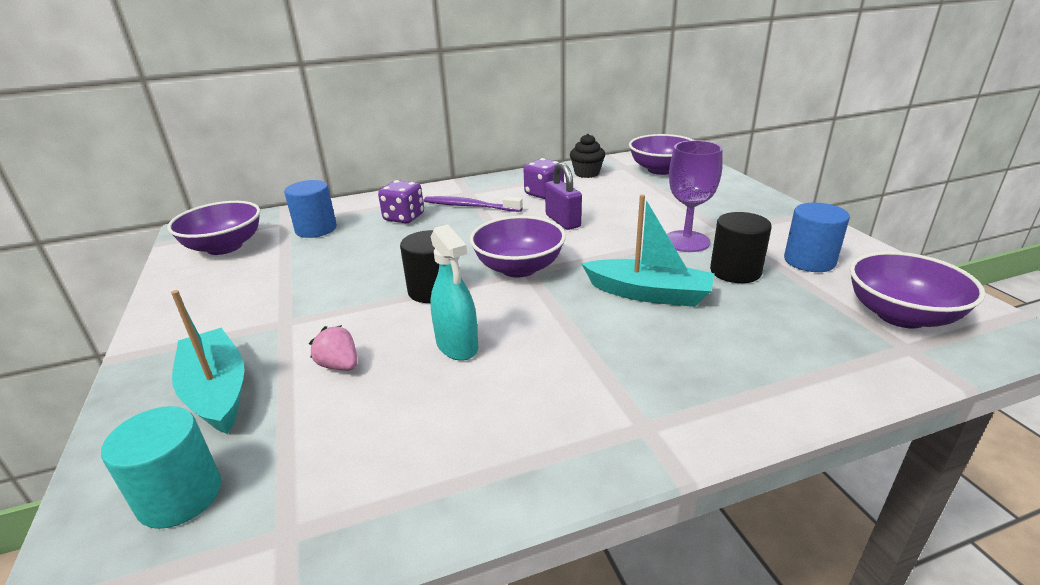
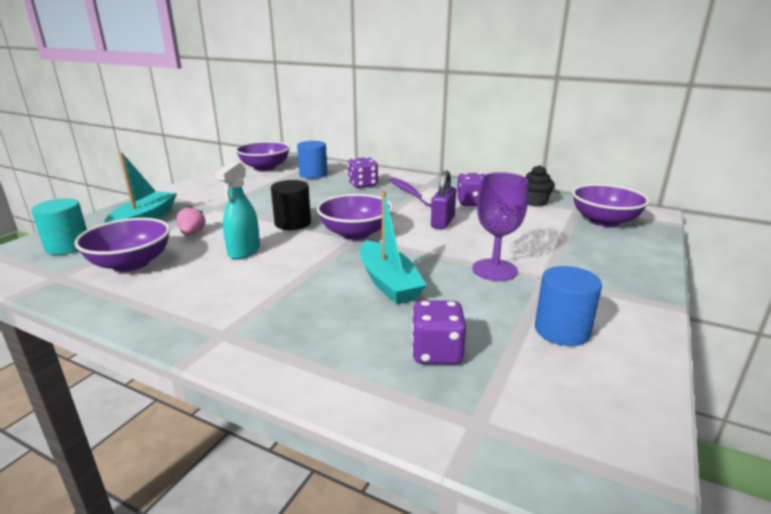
camera: 45 degrees right, 5 degrees down
(735, 271) = (480, 303): black cylinder -> none
(795, 322) = (436, 353): none -> purple dice
(901, 315) = (536, 406): purple bowl -> purple bowl (131, 264)

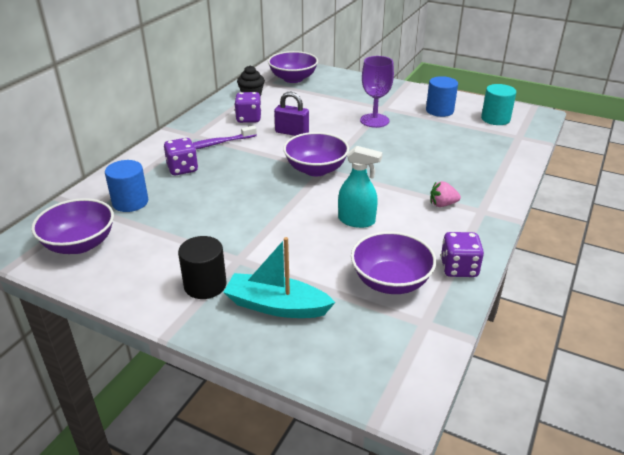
camera: 90 degrees left, 10 degrees up
(68, 246) = (356, 345): turquoise cylinder -> turquoise cylinder (495, 119)
(192, 233) = (317, 259): pink strawberry -> pink strawberry (442, 204)
(293, 223) = (292, 202): black cylinder -> black cylinder (205, 285)
(388, 282) = (399, 155): turquoise boat -> none
(436, 353) = (472, 143): purple dice -> purple dice (459, 268)

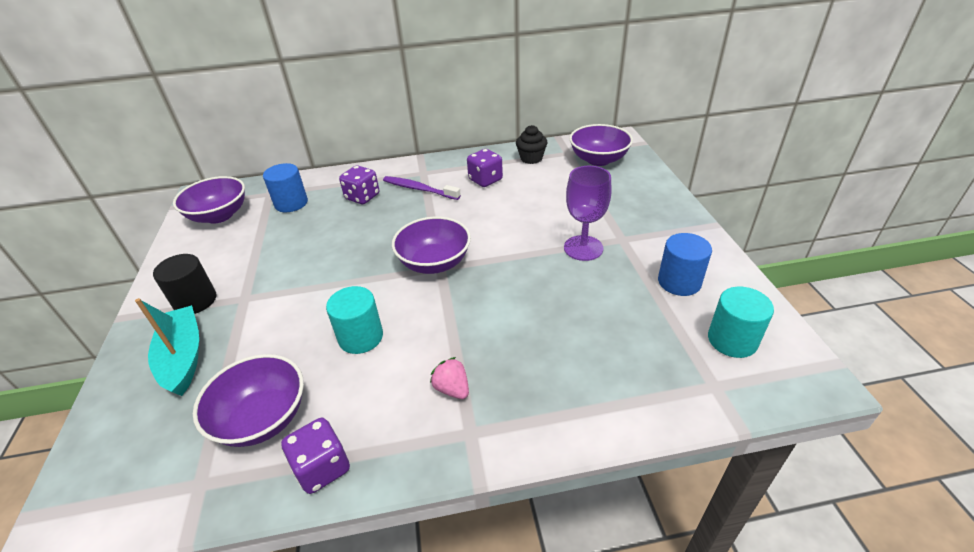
camera: 55 degrees right, 5 degrees up
(292, 132) = (489, 214): purple padlock -> none
(356, 221) = (361, 337): turquoise spray bottle -> turquoise cylinder

